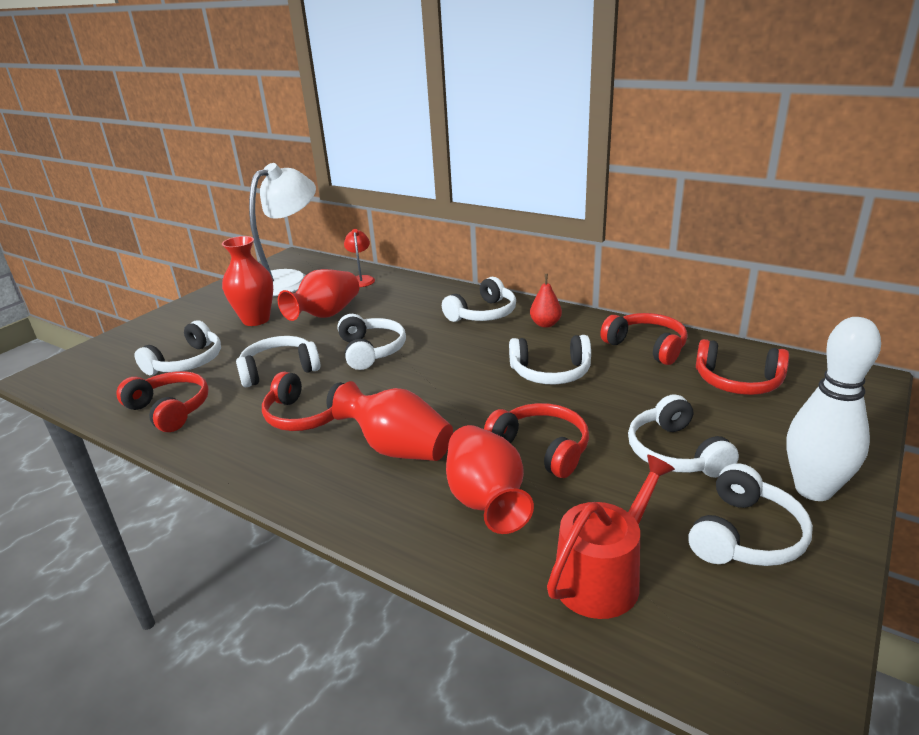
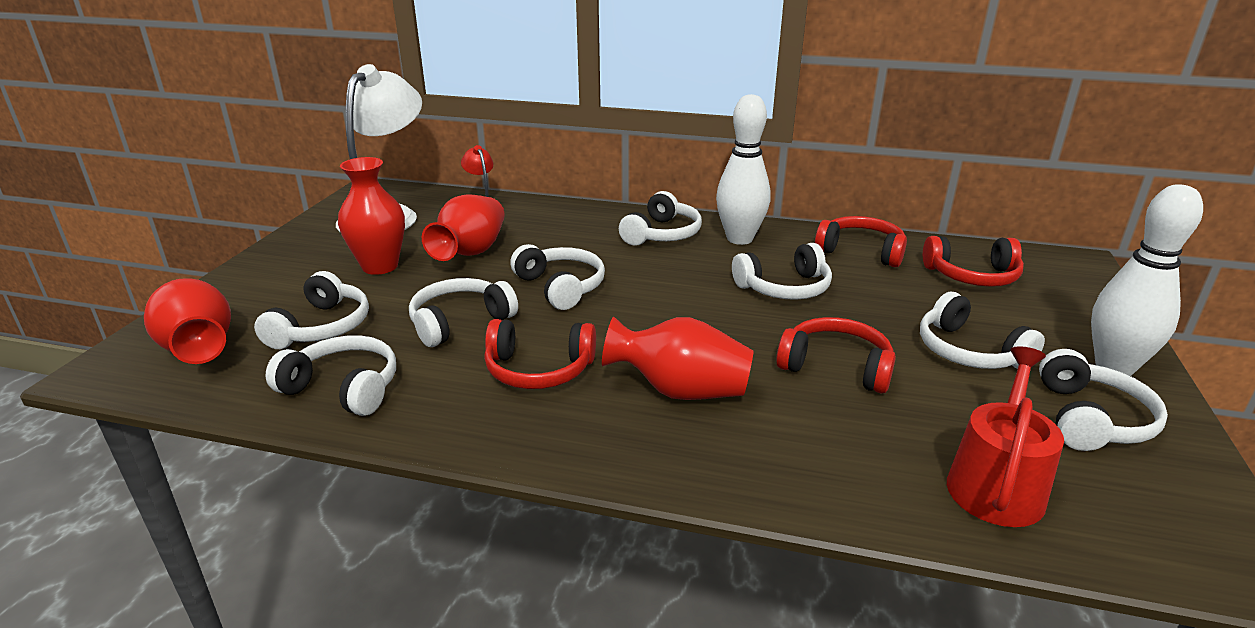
camera: 20 degrees left, 0 degrees up
(170, 409) = (344, 388): red headphones -> white headphones
(486, 501) = (821, 430): red vase -> red vase (198, 348)
(545, 324) = (739, 239): red pear -> white bowling pin

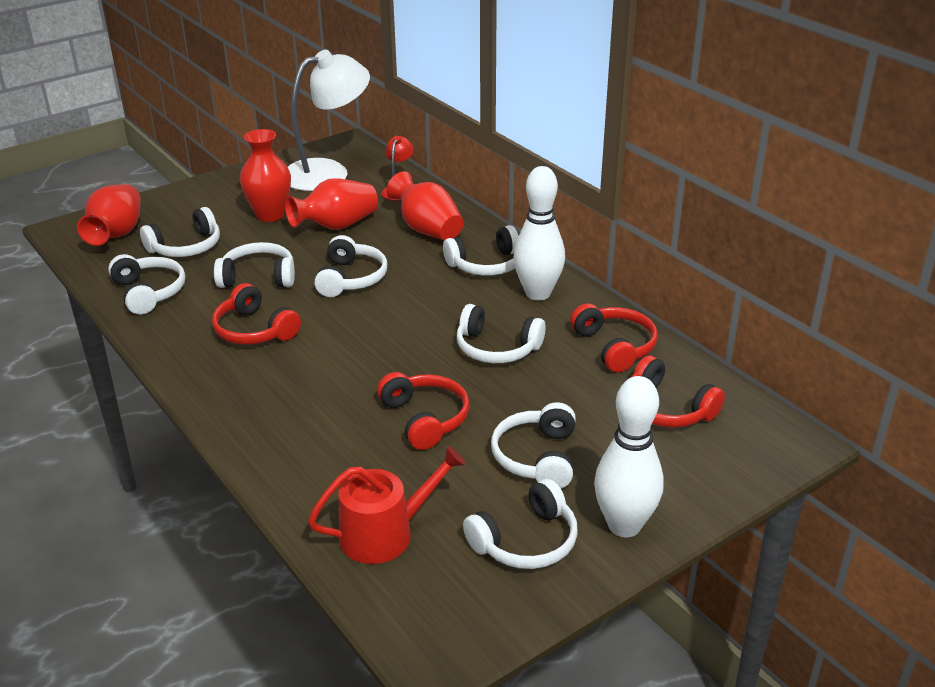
camera: 40 degrees right, 5 degrees up
(680, 391) = (307, 383): red vase -> red vase (427, 229)

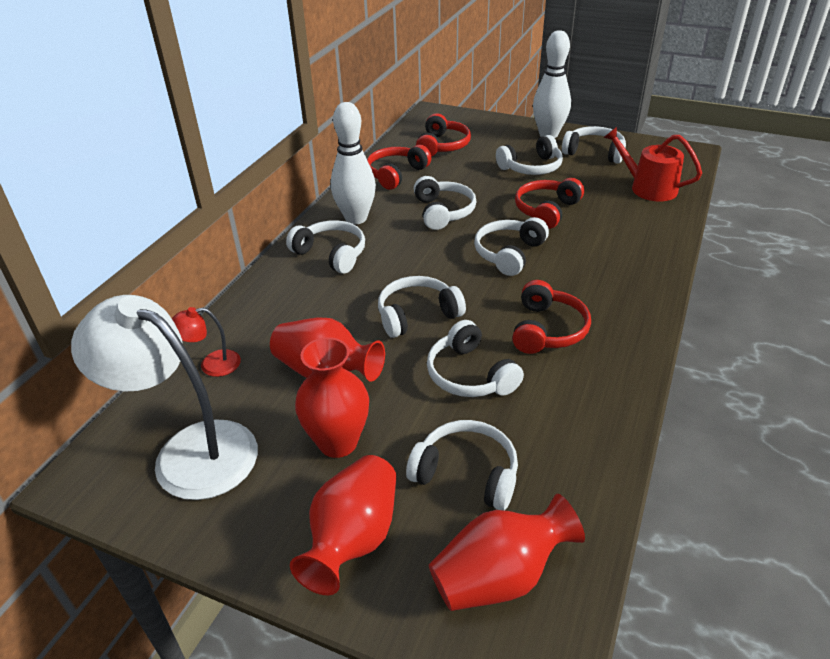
camera: 120 degrees left, 5 degrees up
(149, 292) = (573, 441): white headphones -> white headphones (509, 254)
(427, 229) = (291, 309): red vase -> red vase (353, 539)

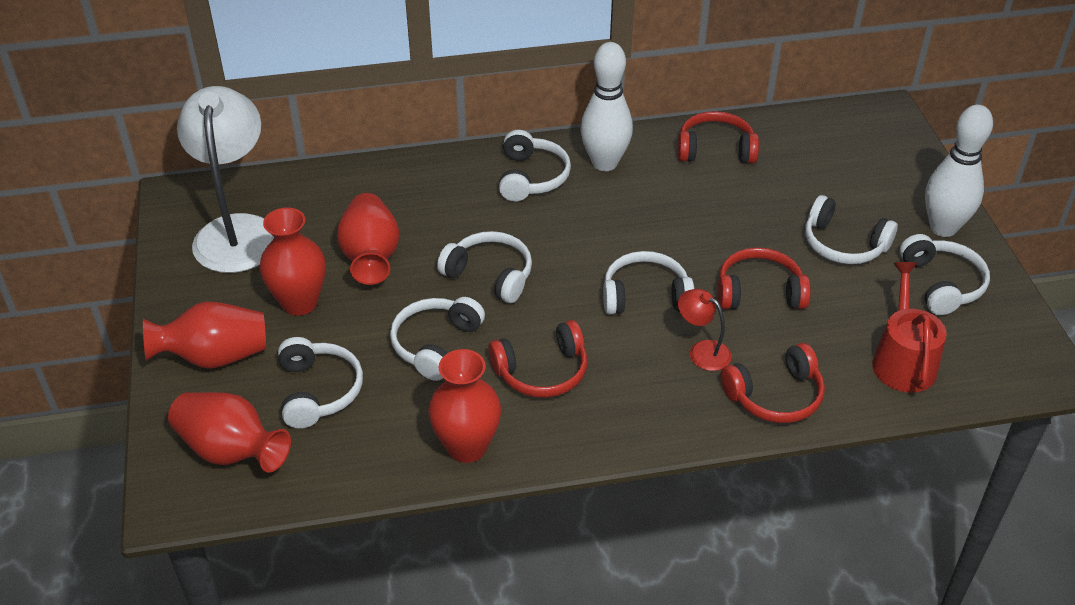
camera: 55 degrees right, 5 degrees up
(211, 365) = (330, 190): red lamp -> red lamp (702, 351)
(442, 146) = (815, 155): red headphones -> red headphones (775, 396)
(443, 212) = (677, 216): white headphones -> none
(603, 402) = (467, 447): none -> red vase

